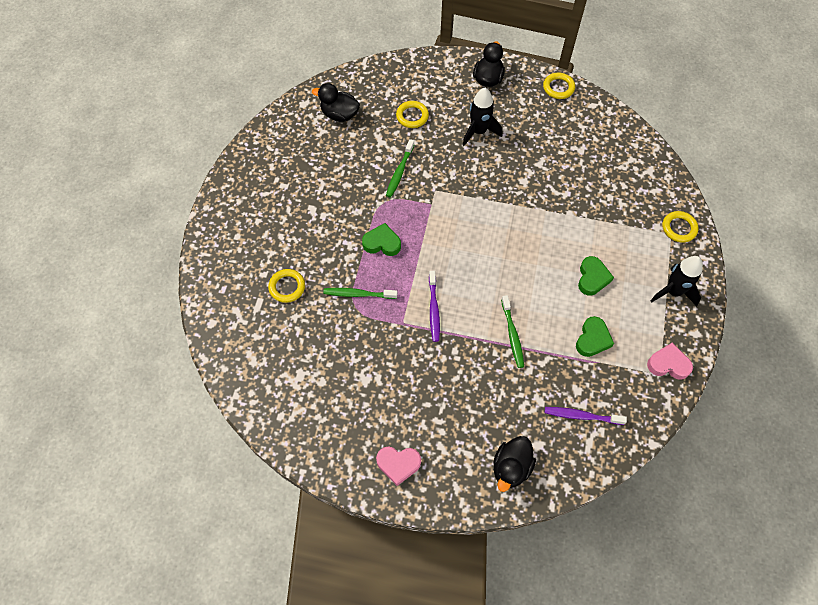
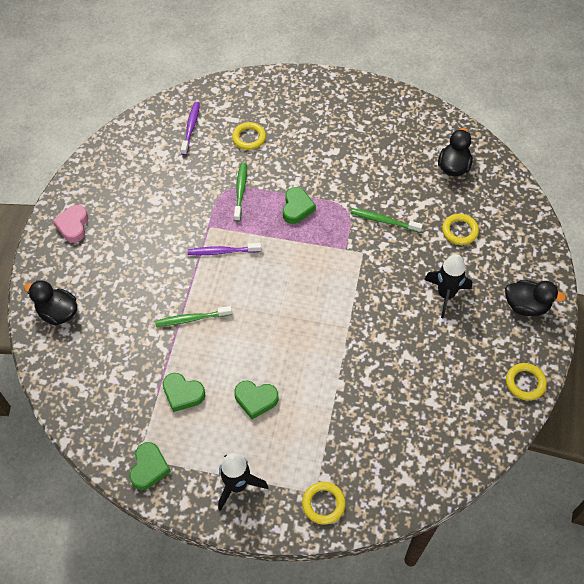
camera: 90 degrees right, 5 degrees down
(581, 416) = (101, 377): purple toothbrush -> purple toothbrush (191, 128)
(668, 364) = (149, 468): pink heart -> green heart

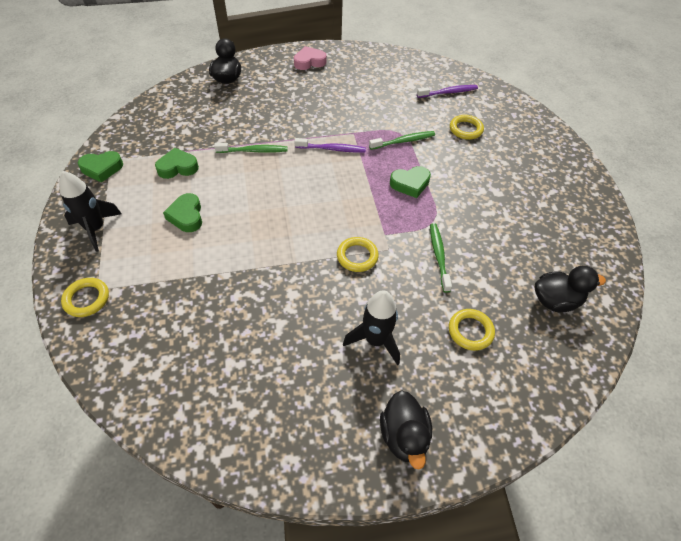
camera: 65 degrees right, 5 degrees down
(183, 394) = (178, 167): green heart -> green heart turned 75 degrees clockwise
(192, 319) = (253, 151): green toothbrush -> green toothbrush turned 120 degrees clockwise
(222, 252) = (332, 149): purple toothbrush -> purple toothbrush turned 120 degrees clockwise
(525, 383) = (290, 464): yellow ring -> yellow ring (357, 256)

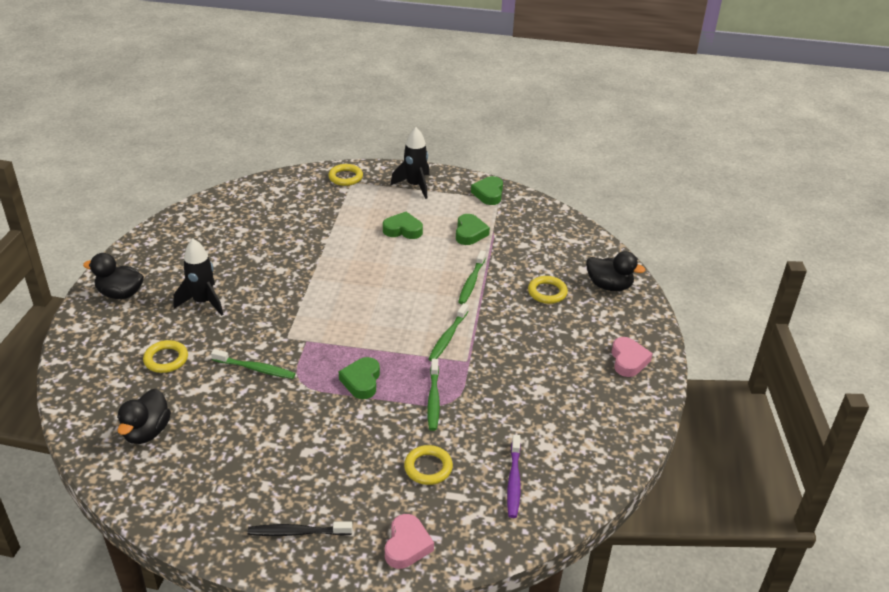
camera: 110 degrees right, 15 degrees down
(332, 149) = (448, 337): purple toothbrush -> green toothbrush
(357, 256) = (292, 315): yellow ring -> yellow ring (547, 292)
(529, 124) = (407, 545): none -> pink heart
(562, 174) = (297, 532): none -> black toothbrush

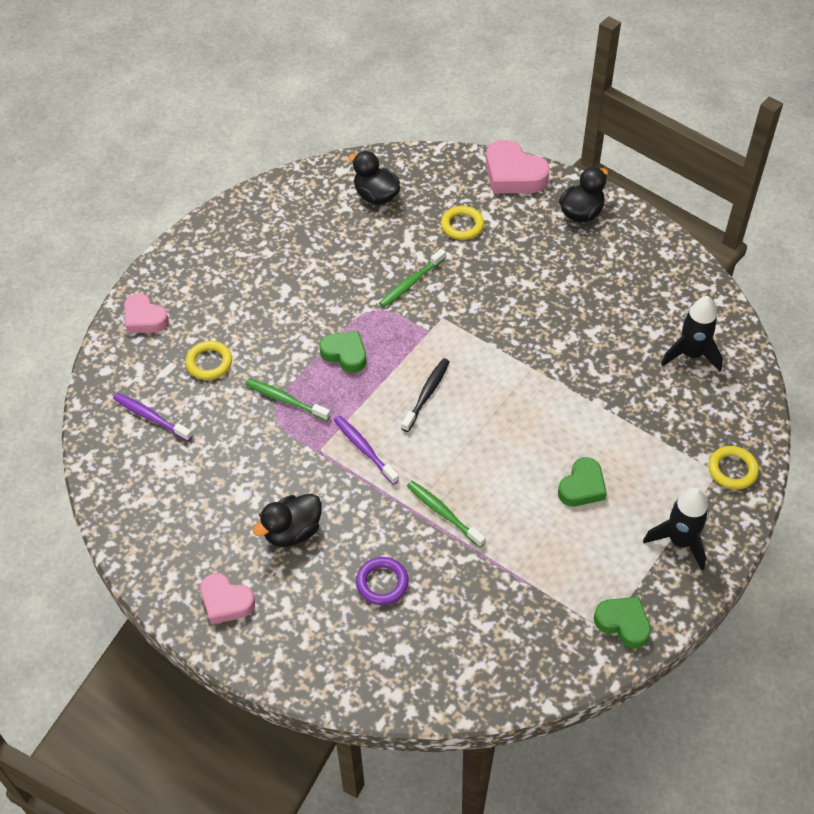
camera: 120 degrees right, 15 degrees up
(81, 347) = (513, 174): none -> pink heart
(203, 302) = (535, 269): black rocket -> black rocket (691, 355)
(297, 532) = (206, 258): black toothbrush -> black toothbrush (426, 394)
(448, 337) = (364, 449): green toothbrush -> purple toothbrush
(470, 233) = (541, 557): green heart -> none
(547, 292) = (382, 583): yellow ring -> purple ring
(609, 286) = (355, 660): black duck -> black duck (292, 531)

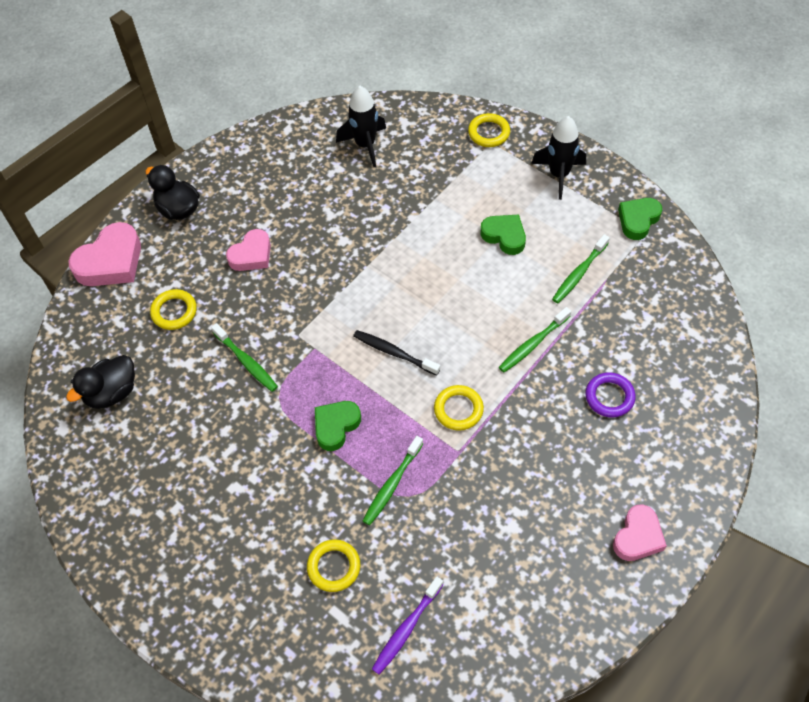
camera: 85 degrees left, 5 degrees up
(144, 318) = (258, 647): pink heart -> pink heart (251, 255)
(292, 531) = (555, 476): black duck -> none
(364, 449) = (458, 409): purple toothbrush -> yellow ring
(539, 559) = (579, 273): none -> green toothbrush

